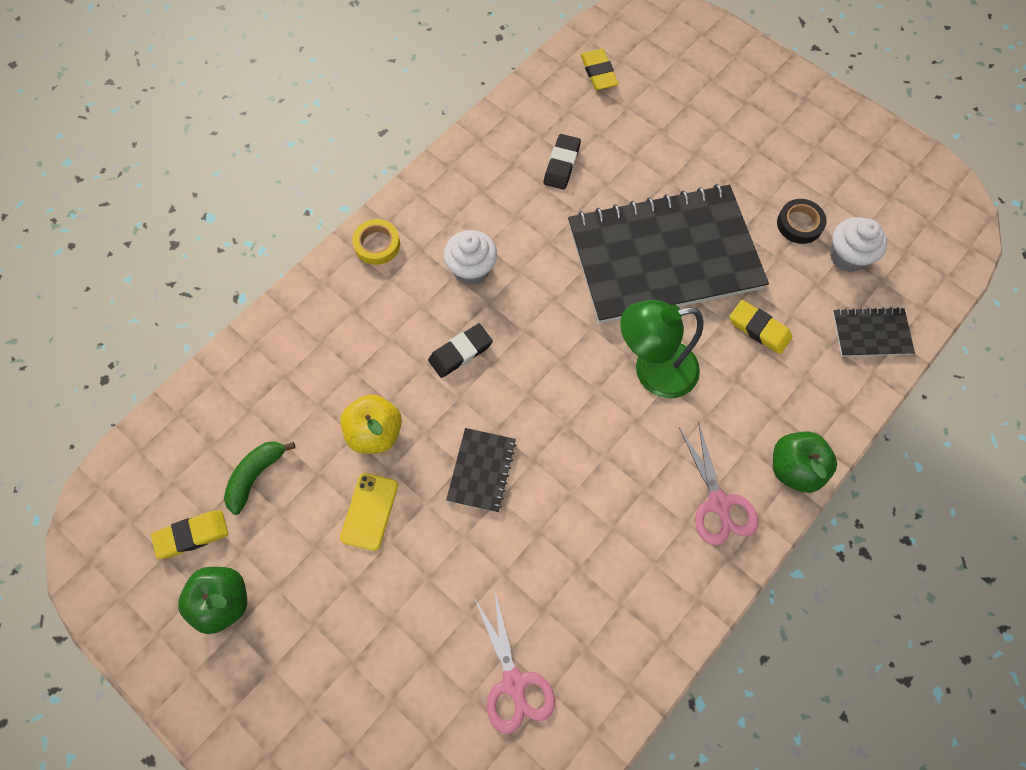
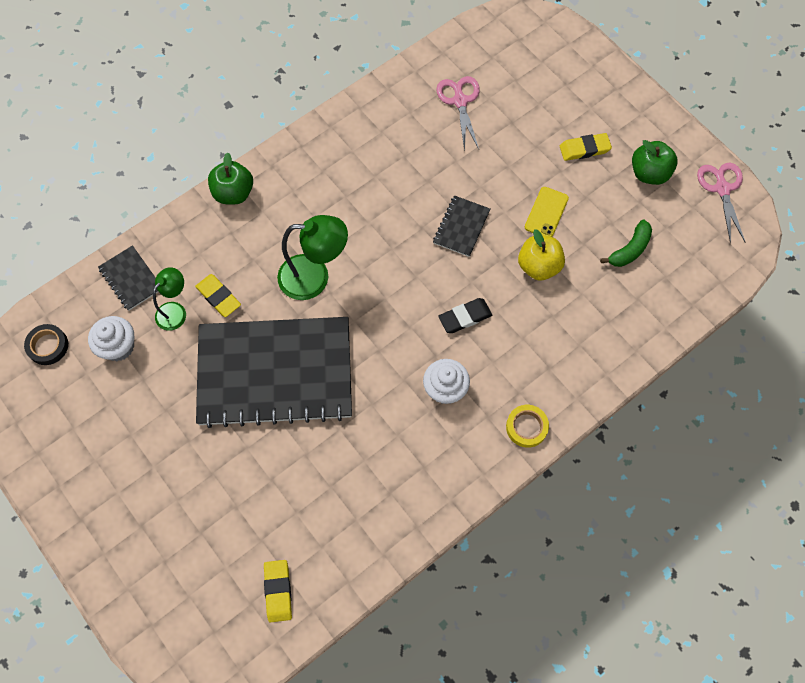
camera: 170 degrees left, 0 degrees up
(192, 535) = (674, 217): yellow eraser -> yellow eraser (584, 149)
(562, 164) = (342, 483): black eraser -> none
(719, 504) = (296, 179): pink scissors -> pink scissors (722, 188)
(799, 224) = (146, 383): black tape -> black tape (48, 346)
(802, 305) = (175, 311): none -> green lamp
(871, 333) = (131, 279): black notebook -> black notebook turned 45 degrees clockwise

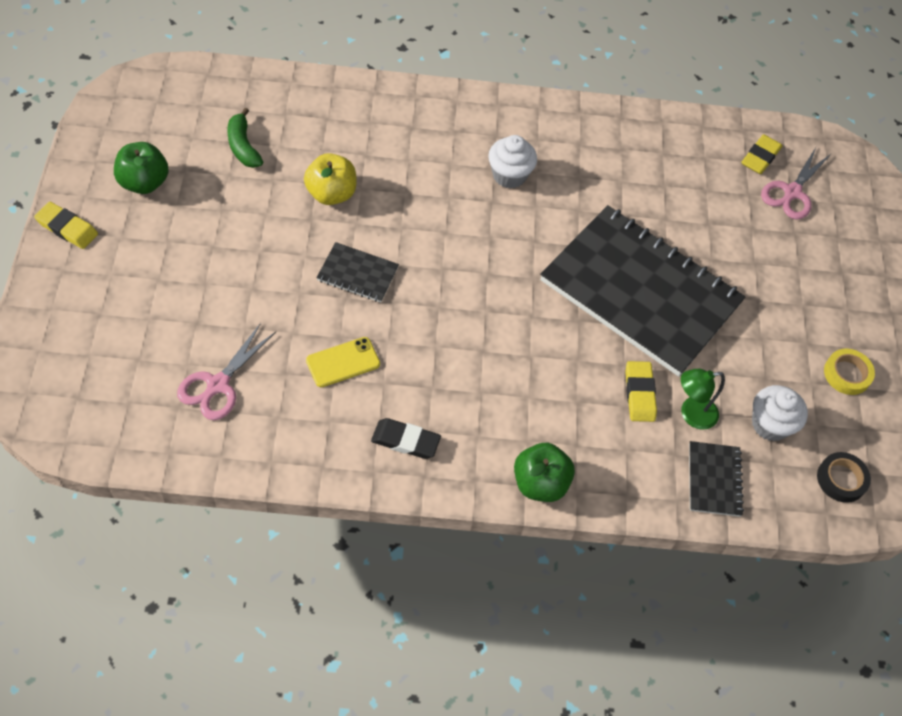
camera: 145 degrees left, 10 degrees down
(314, 277) = (534, 339): green lamp -> none
(461, 227) = (357, 274): black notebook -> black notebook turned 45 degrees clockwise
(465, 317) = (436, 208): black eraser -> black eraser (405, 441)
(526, 427) = (474, 108): yellow tape -> yellow tape (847, 374)
(546, 213) = (271, 225): yellow phone -> yellow phone (343, 362)
(584, 149) = (167, 245): yellow eraser -> yellow eraser (67, 228)
(629, 249) = (243, 146): green banana -> green banana turned 105 degrees counterclockwise
(722, 188) = (105, 125): pink scissors -> pink scissors (791, 193)

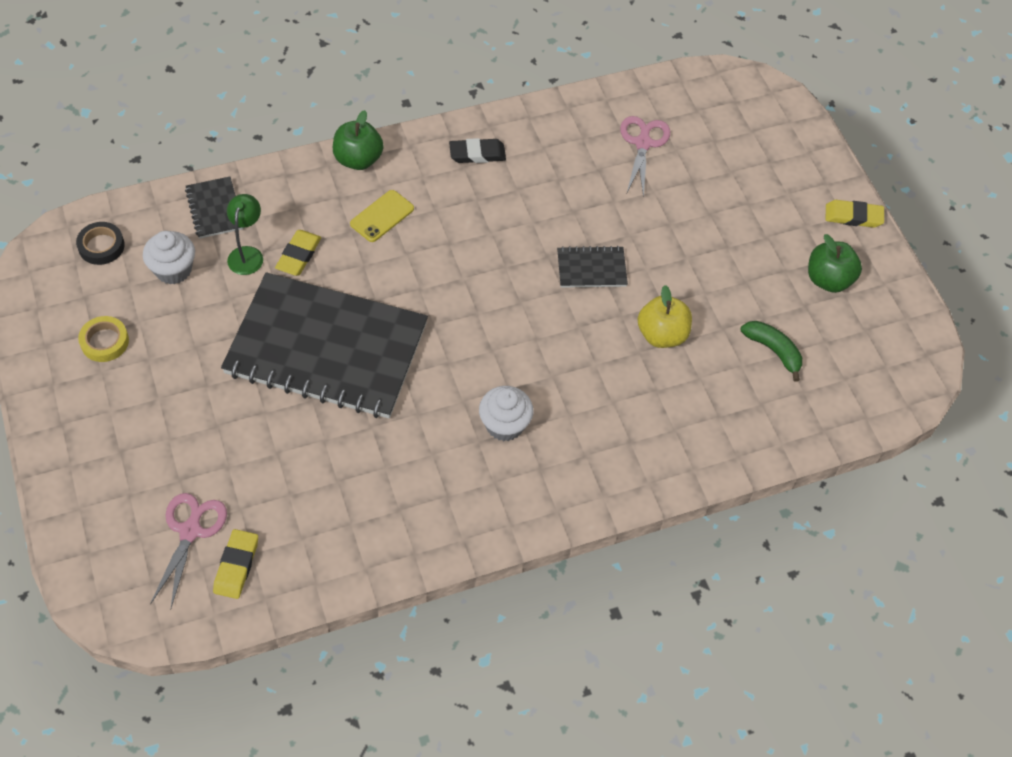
camera: 160 degrees right, 0 degrees up
(343, 362) = (559, 192): yellow phone -> yellow phone (382, 216)
(639, 393) = (298, 255): yellow eraser -> yellow eraser turned 45 degrees clockwise
(691, 414) = (247, 254): green lamp -> green lamp turned 45 degrees counterclockwise

